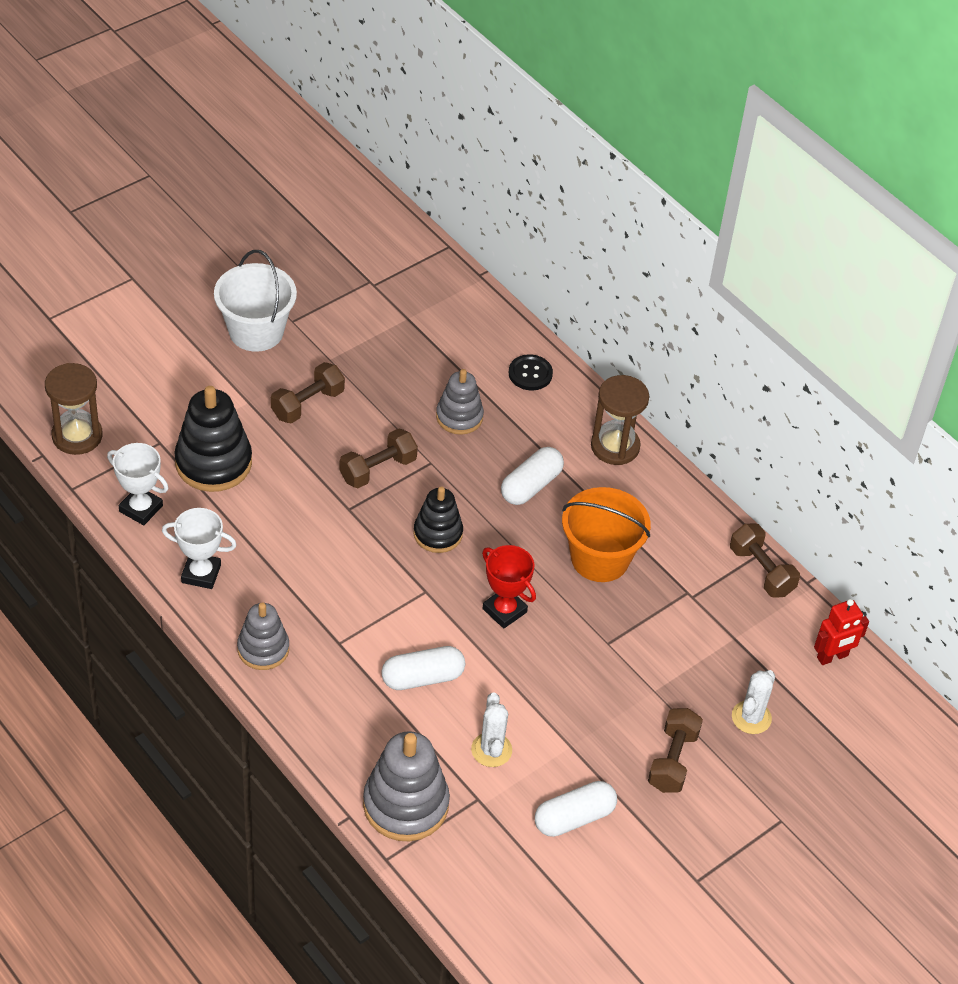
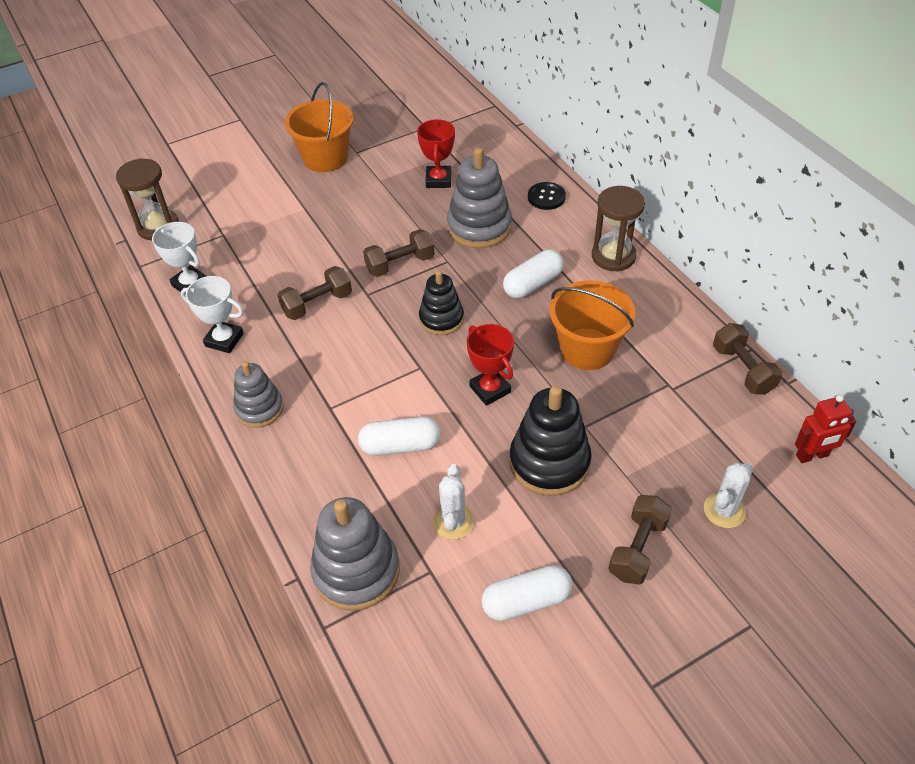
camera: 15 degrees right, 0 degrees up
(213, 463) = (262, 252): black stacking toy -> black stacking toy (549, 462)
(256, 331) = (325, 158): white bucket -> orange bucket
(307, 404) = (353, 212): brown dumbbell -> brown dumbbell (317, 304)
(400, 356) = (438, 180): none -> red trophy
(459, 417) = (479, 227): grey stacking toy -> grey stacking toy, size x1.58

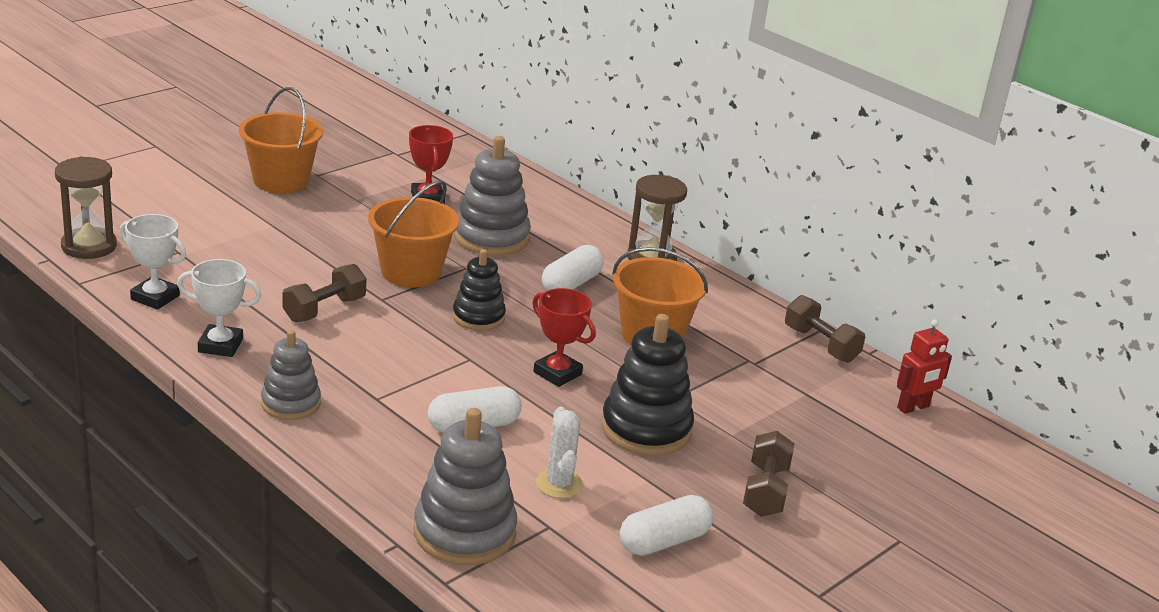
camera: 20 degrees left, 20 degrees down
(400, 264) = (411, 272): brown dumbbell -> orange bucket
(546, 197) = (558, 211): black button -> none
(724, 510) = (842, 455): white cactus -> none

